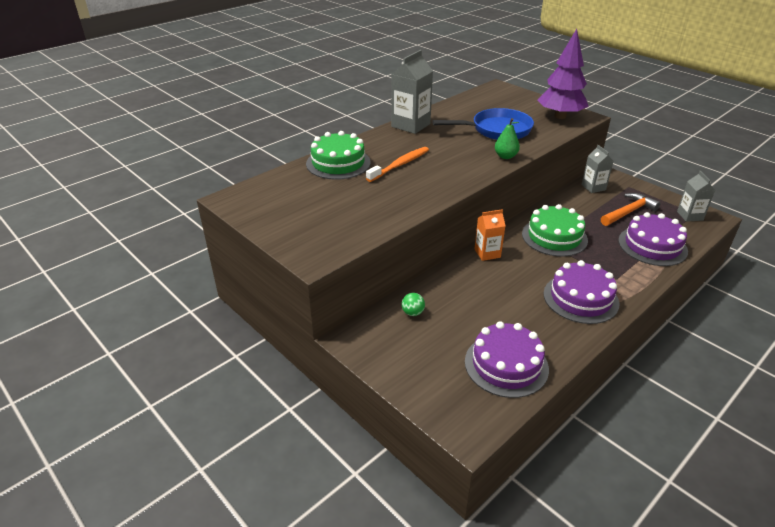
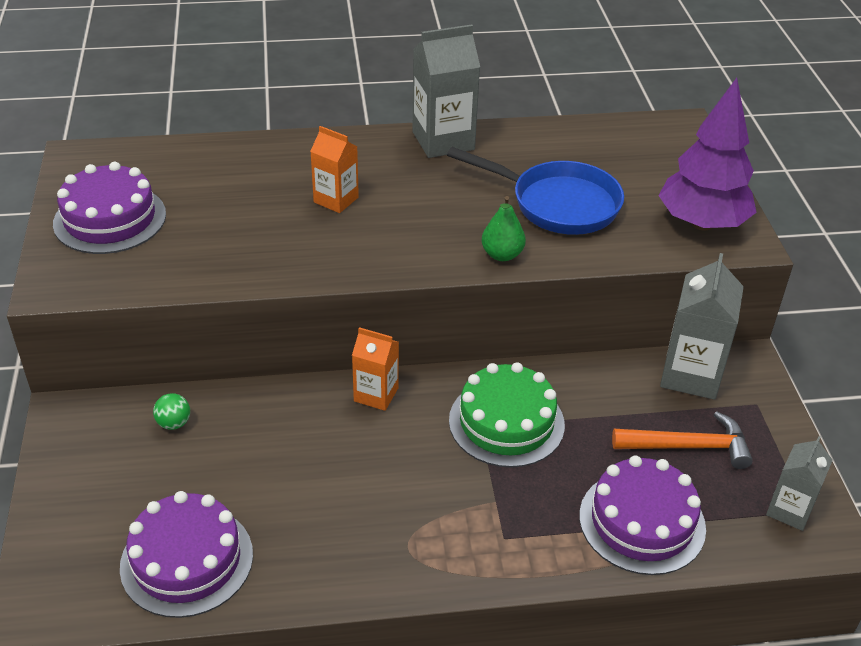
camera: 35 degrees right, 5 degrees up
(338, 163) = (264, 161): green cake -> none
(400, 165) = (336, 200): orange toothbrush -> orange carton
(580, 298) = (409, 534): purple cake -> purple cake (110, 219)
(593, 187) = (691, 375): grey carton -> grey carton, size x1.64

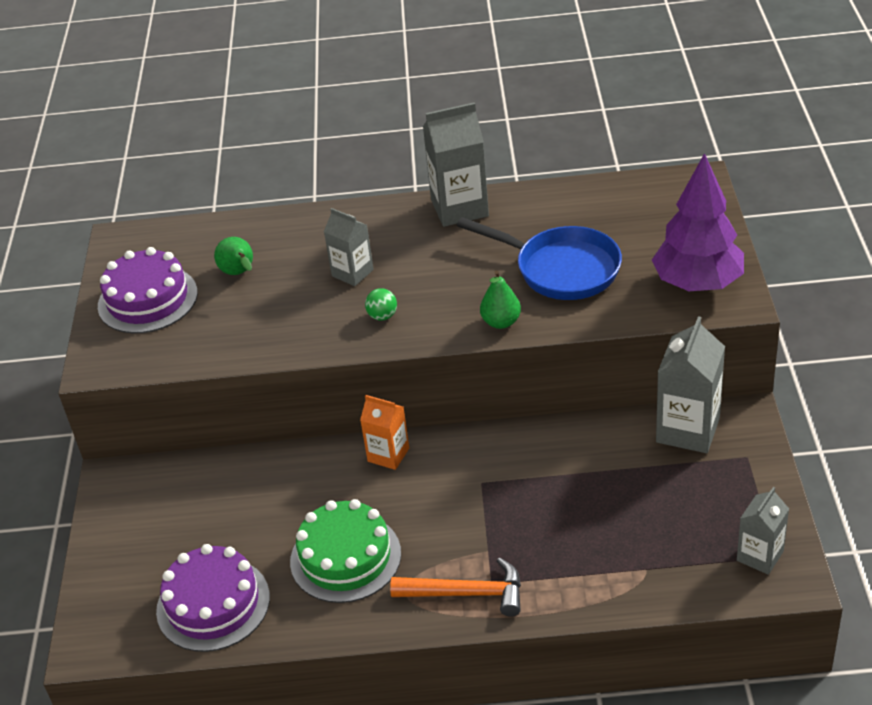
camera: 10 degrees right, 0 degrees up
(174, 423) = (206, 485): green ball -> green ball (382, 316)
(211, 196) = (239, 273): none -> green pear
(336, 200) = (352, 273): orange carton -> grey carton
(506, 422) = (506, 478): green cake -> green cake (345, 557)
(642, 521) = (619, 567): purple cake -> none
(689, 446) = (674, 498): orange hammer -> orange hammer (467, 593)

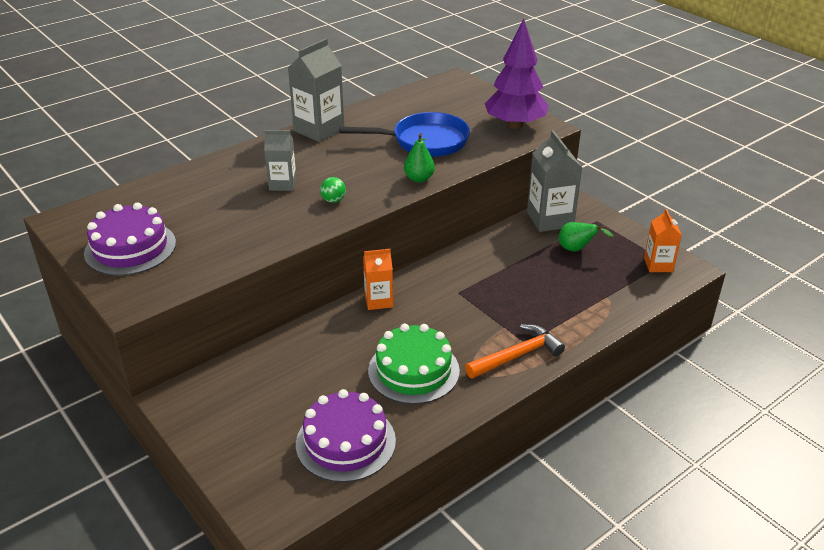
camera: 40 degrees left, 5 degrees down
(239, 273) = (192, 210): green pear -> green pear (577, 249)
(760, 556) = (658, 265): grey carton -> orange carton

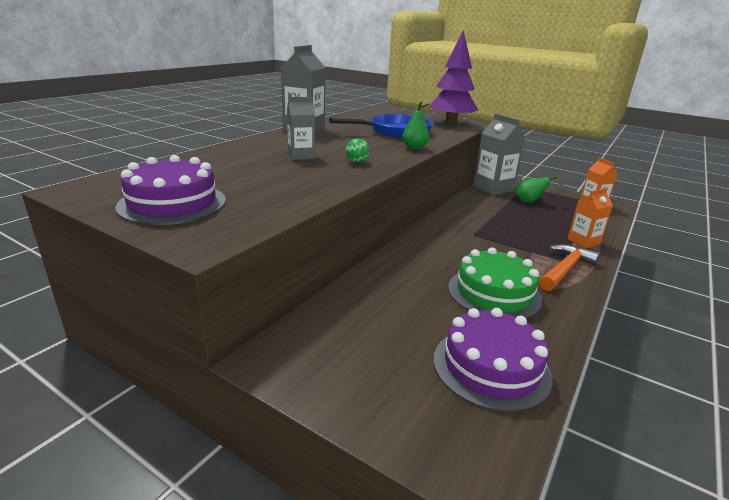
camera: 20 degrees left, 10 degrees down
(378, 301) = (414, 247): orange carton -> orange carton (583, 241)

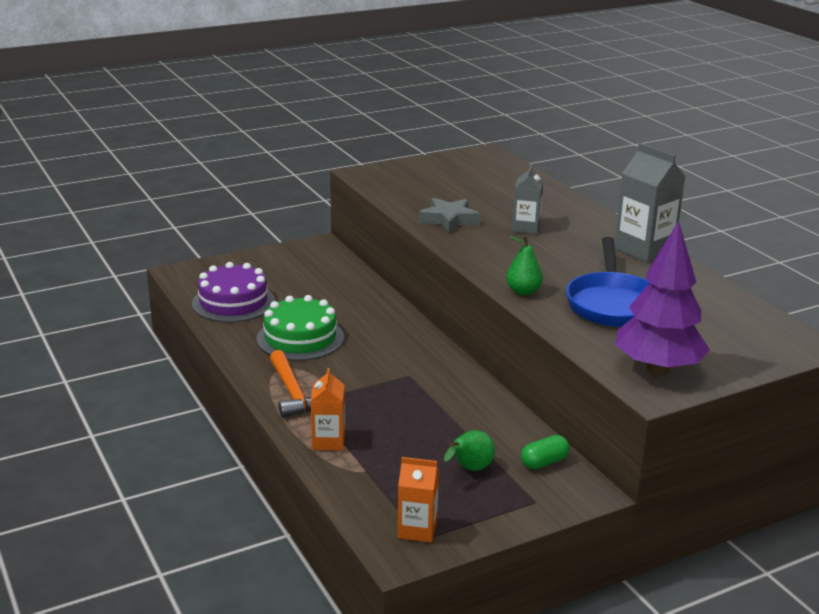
camera: 120 degrees right, 0 degrees up
(172, 203) = (435, 173): purple cake -> none
(315, 179) = (449, 220): none -> grey star
(357, 162) = (488, 247): green ball -> none
(493, 188) = (544, 462): grey carton -> green capsule

